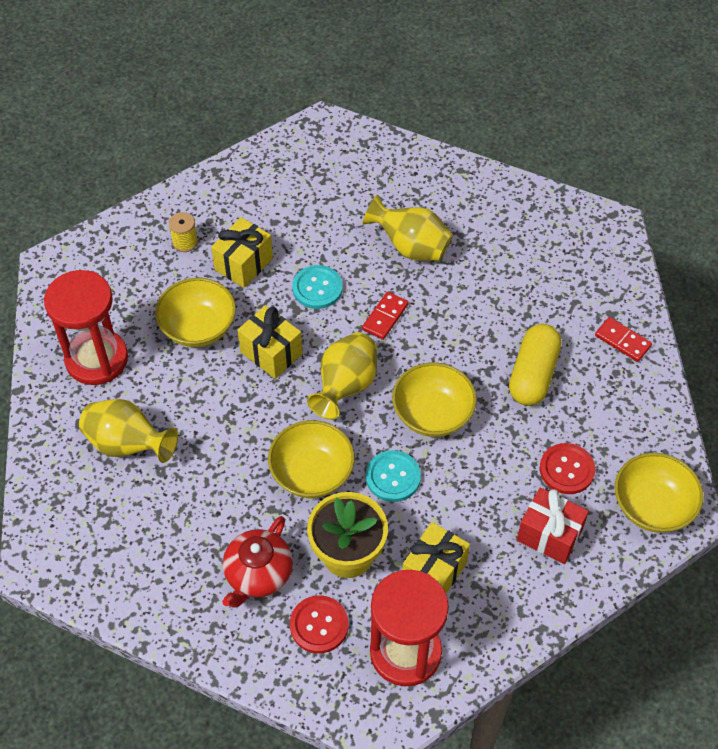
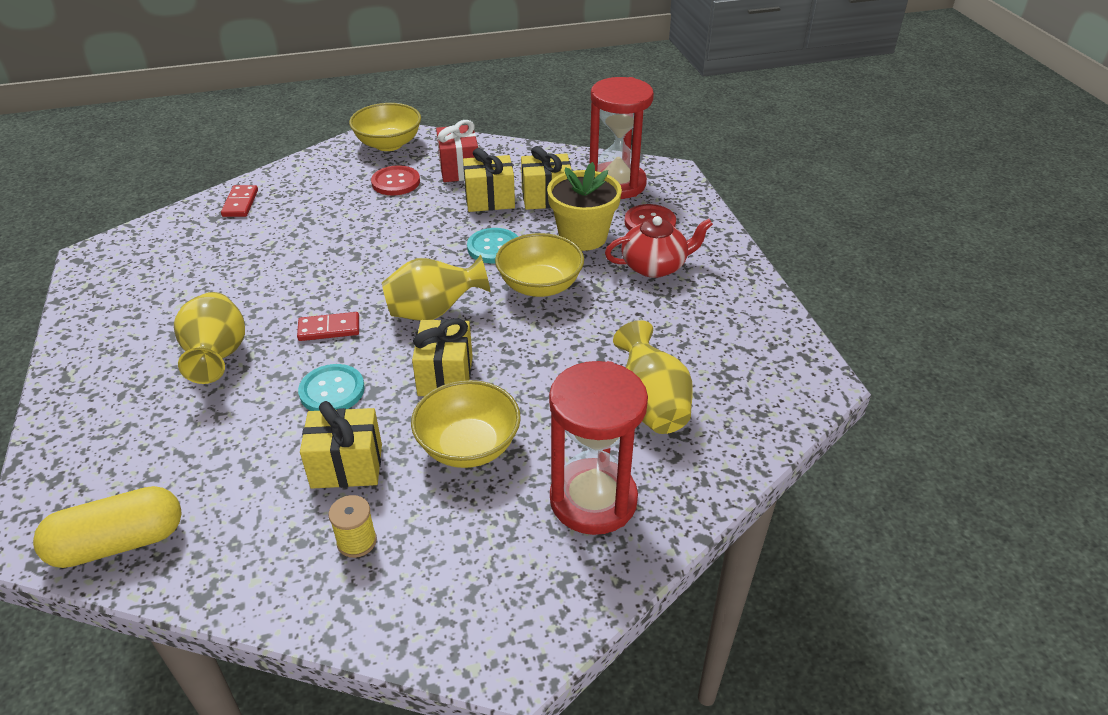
camera: 130 degrees left, 15 degrees down
(432, 414) = (412, 256): yellow bowl -> none
(471, 524) = (490, 200): none -> yellow gift
(533, 374) = (318, 228): yellow capsule -> yellow capsule (119, 543)

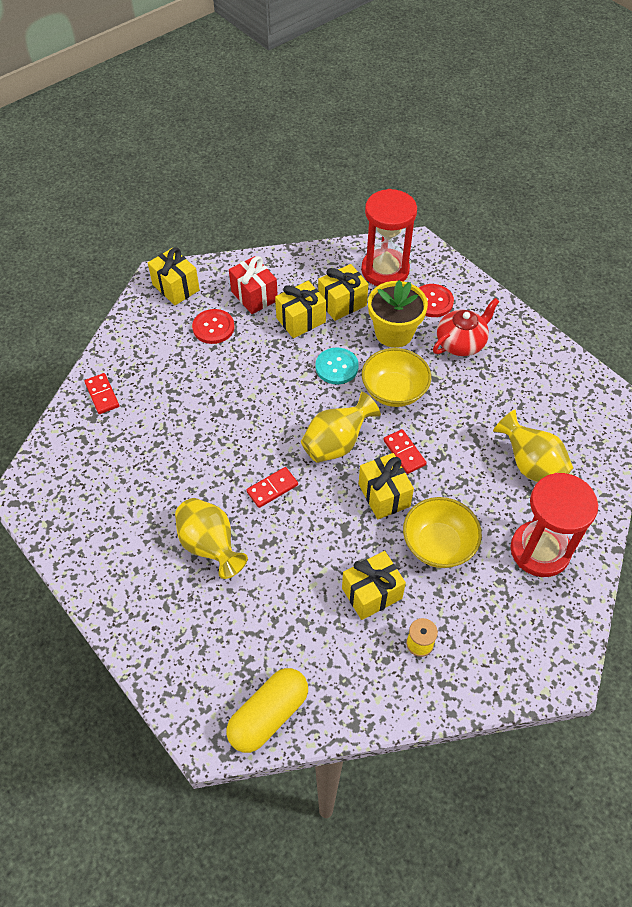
camera: 25 degrees left, 15 degrees up
(332, 391) = (316, 539): turquoise button -> none
(388, 144) = (176, 287): yellow bowl -> yellow gift
(503, 344) = (404, 452): none -> red domino

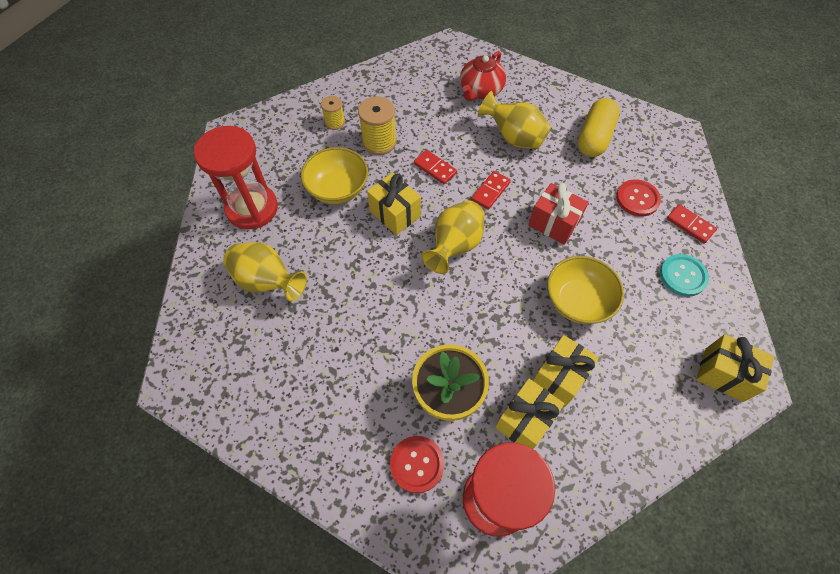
camera: 160 degrees right, 5 degrees up
(213, 327) = (645, 334): red button -> red button (637, 199)
(254, 296) = (630, 394): red gift -> red gift (553, 223)
(268, 715) = (420, 62): yellow capsule -> yellow capsule (594, 137)
(336, 367) = (491, 328): turquoise button -> turquoise button (683, 276)
(372, 593) = (379, 142): yellow gift -> yellow spool
(394, 391) = (421, 319): yellow bowl -> yellow bowl (577, 301)
(404, 452) = (389, 257): red domino -> red domino (435, 168)
(461, 343) = (366, 409): red teapot -> red teapot (480, 91)

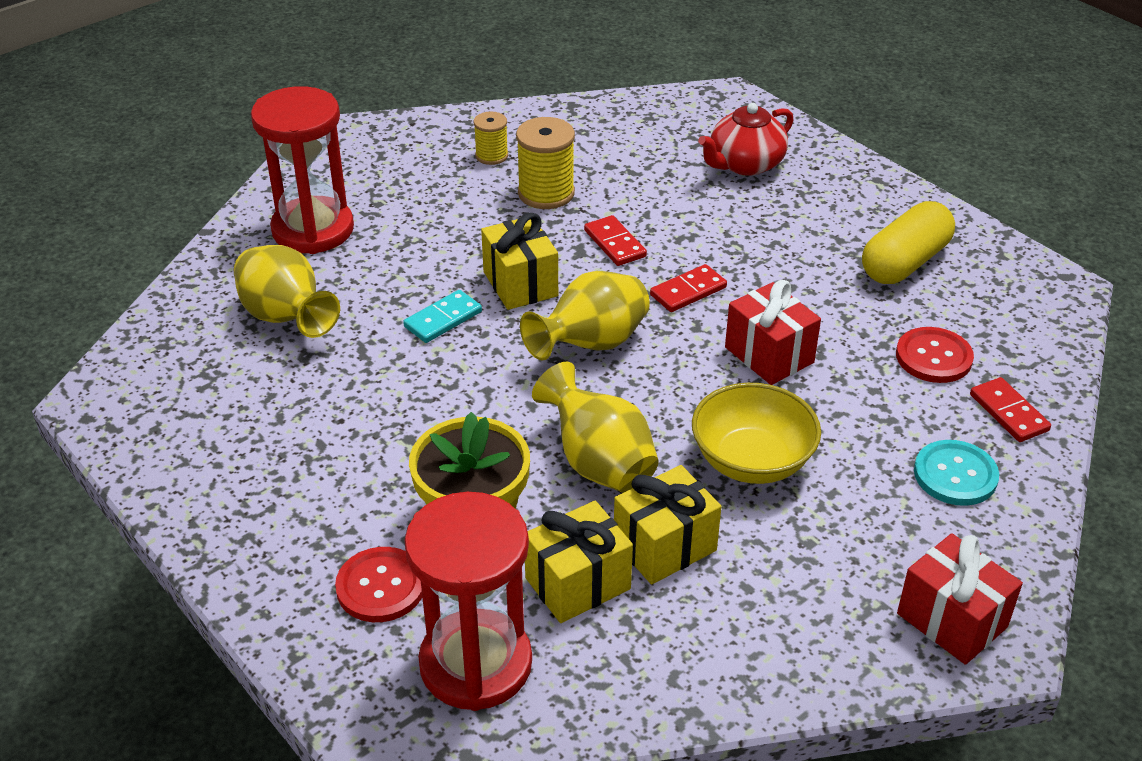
camera: 20 degrees right, 20 degrees down
(337, 189) = (450, 235): yellow bowl -> none
(362, 253) = (443, 319): none -> turquoise domino
(514, 138) = (766, 234): yellow vase -> yellow vase (599, 463)
(723, 374) = (952, 620): yellow gift -> red gift

